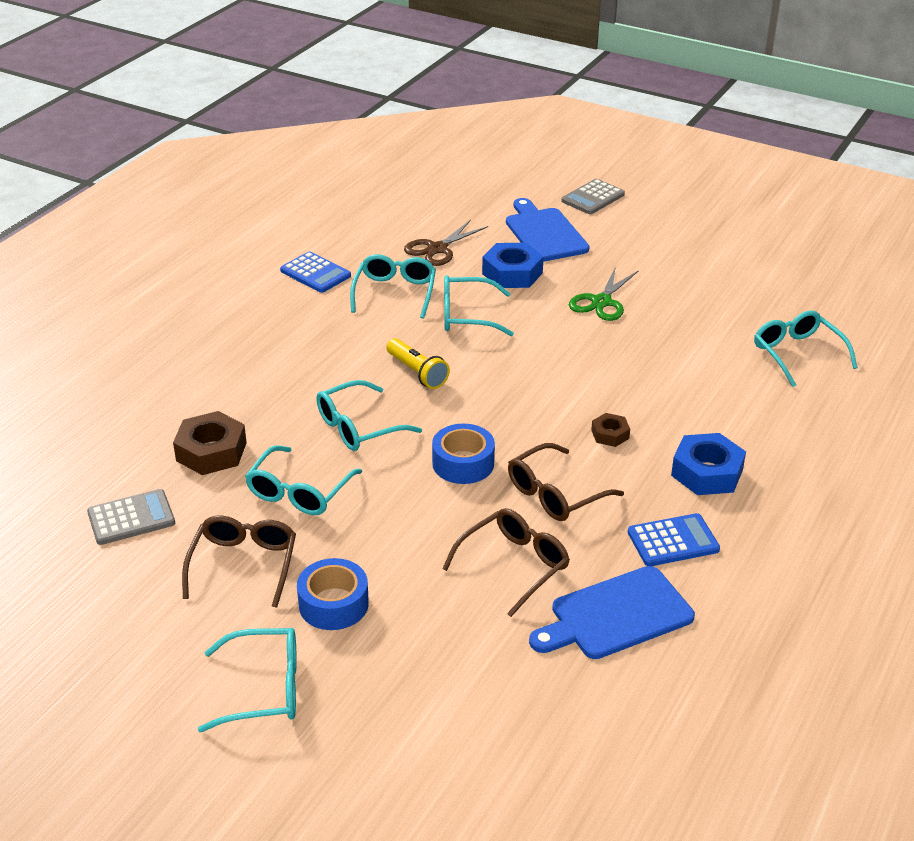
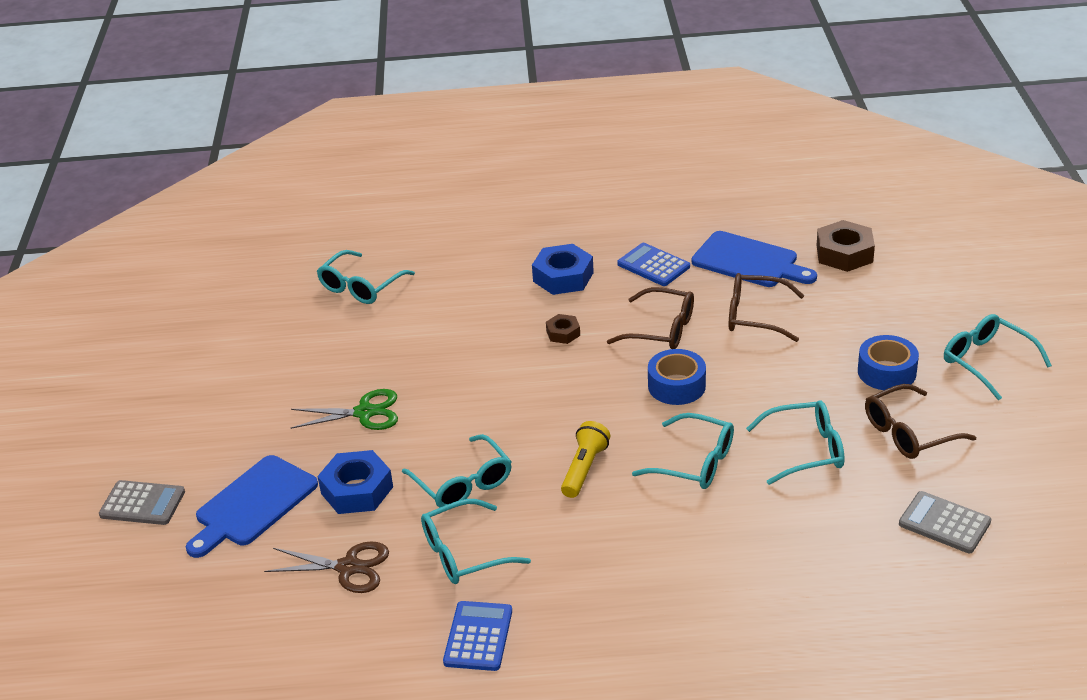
camera: 120 degrees left, 0 degrees up
(211, 451) = (821, 529): brown nut -> brown nut (844, 253)

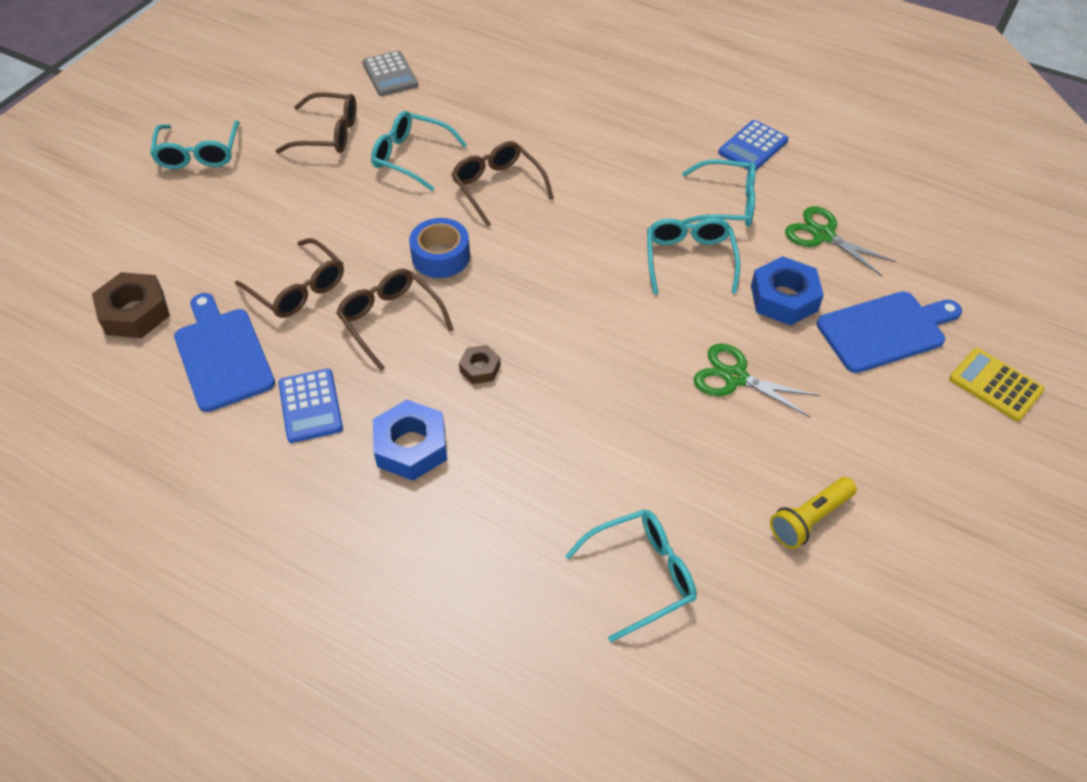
camera: 150 degrees left, 15 degrees up
(142, 504) = (995, 385): grey calculator -> yellow calculator
(348, 568) = (823, 235): brown scissors -> green scissors
(584, 469) = (583, 223): yellow flashlight -> yellow flashlight (809, 519)
(694, 462) = (497, 187): turquoise glasses -> brown glasses
(886, 372) = (275, 183): blue tape -> none

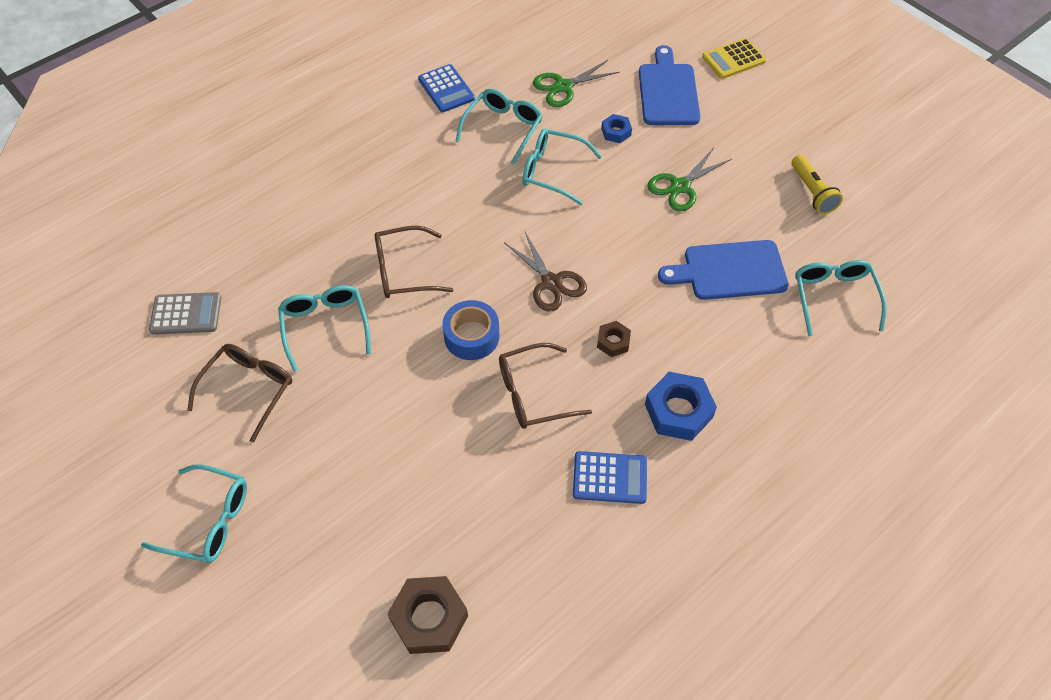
camera: 70 degrees left, 5 degrees up
(222, 355) = (520, 542): blue cutting board -> blue cutting board (729, 271)
(298, 289) = (461, 460): brown glasses -> none
(411, 157) = (325, 326): turquoise glasses -> turquoise glasses turned 120 degrees clockwise
(535, 298) = (551, 283): none -> brown scissors
(784, 298) = (616, 132): blue nut -> blue nut, size x0.55

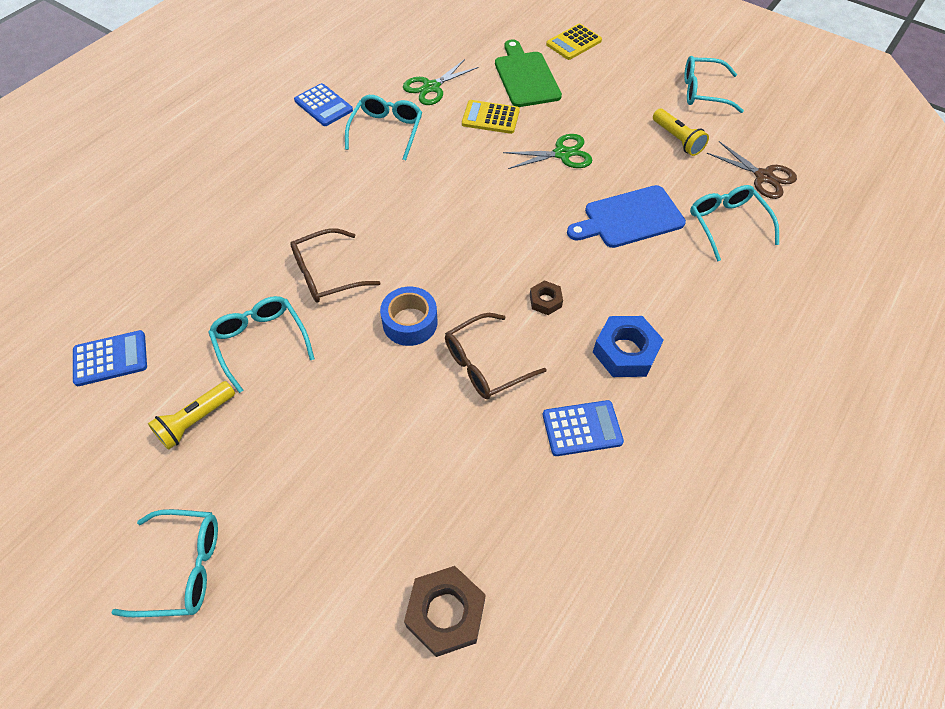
camera: 15 degrees left, 0 degrees up
(186, 314) = (110, 358): grey calculator -> blue calculator
(249, 389) = (195, 420): brown glasses -> yellow flashlight
(551, 283) = (471, 259): brown scissors -> brown scissors (763, 177)
(553, 171) = (443, 160): turquoise glasses -> turquoise glasses (703, 92)
(616, 132) = (490, 118): blue nut -> yellow calculator
(668, 91) = (525, 77): blue cutting board -> green cutting board
(680, 186) = (562, 154): green scissors -> green scissors turned 135 degrees counterclockwise

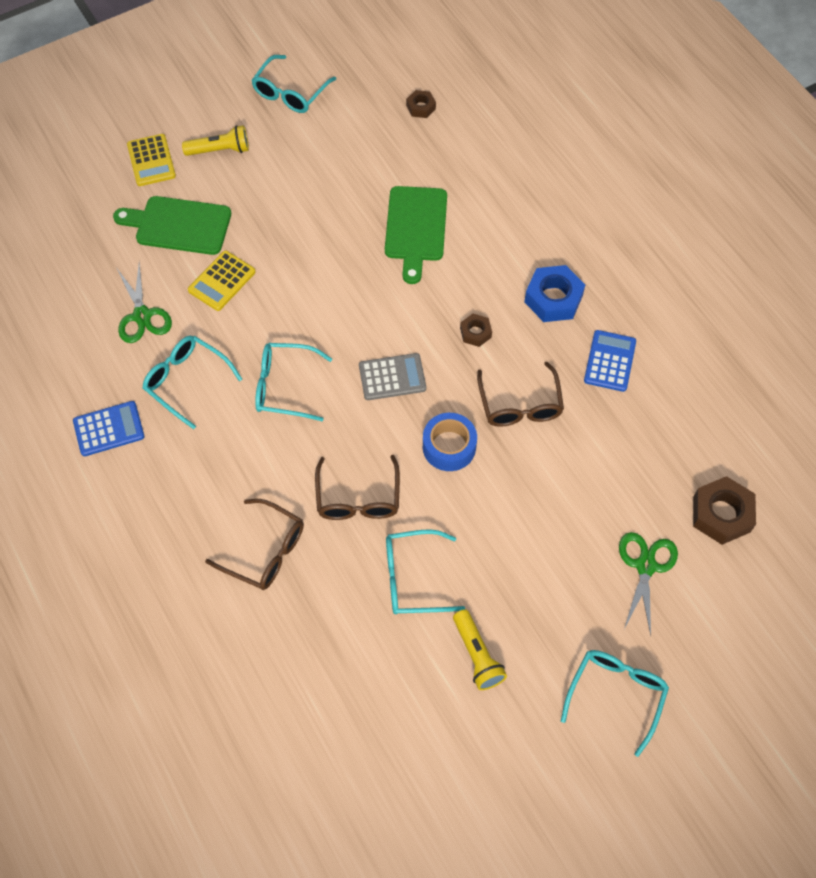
camera: 65 degrees left, 5 degrees up
(110, 358) = (371, 720): blue calculator -> none
(251, 231) = (265, 551): none -> brown glasses
(461, 256) = (392, 377): none -> grey calculator
(562, 154) = (308, 243): green scissors -> green scissors (646, 566)
(629, 218) = (416, 228): blue cutting board -> green cutting board
(677, 139) = (341, 145): yellow flashlight -> yellow flashlight (220, 150)
(727, 224) = (459, 162): turquoise glasses -> turquoise glasses (284, 386)
(763, 177) = (421, 107): brown scissors -> brown nut

